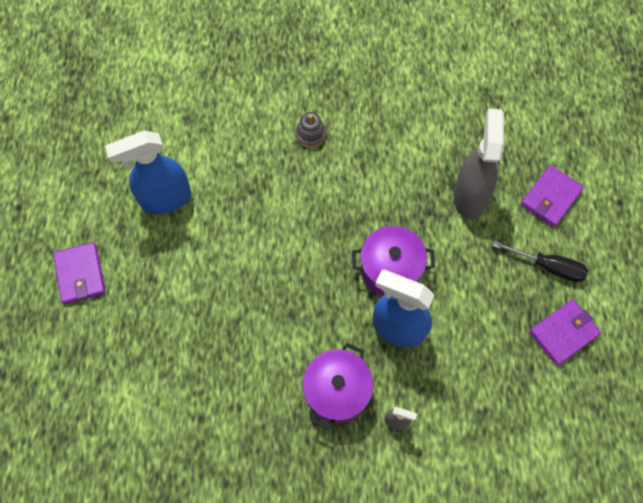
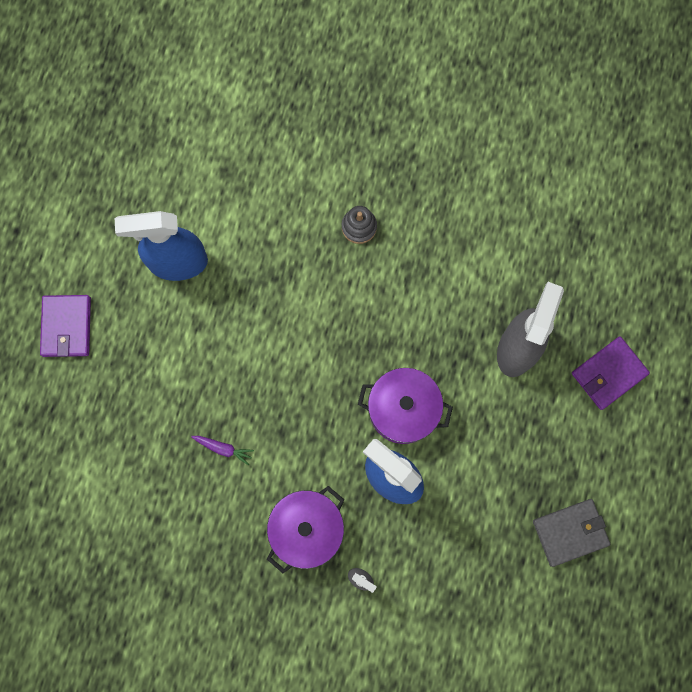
camera: 15 degrees right, 10 degrees up
(244, 341) = (223, 448): none -> purple carrot
(548, 266) = (579, 453): black screwdriver -> none
(563, 333) = (570, 532): purple wallet -> grey wallet

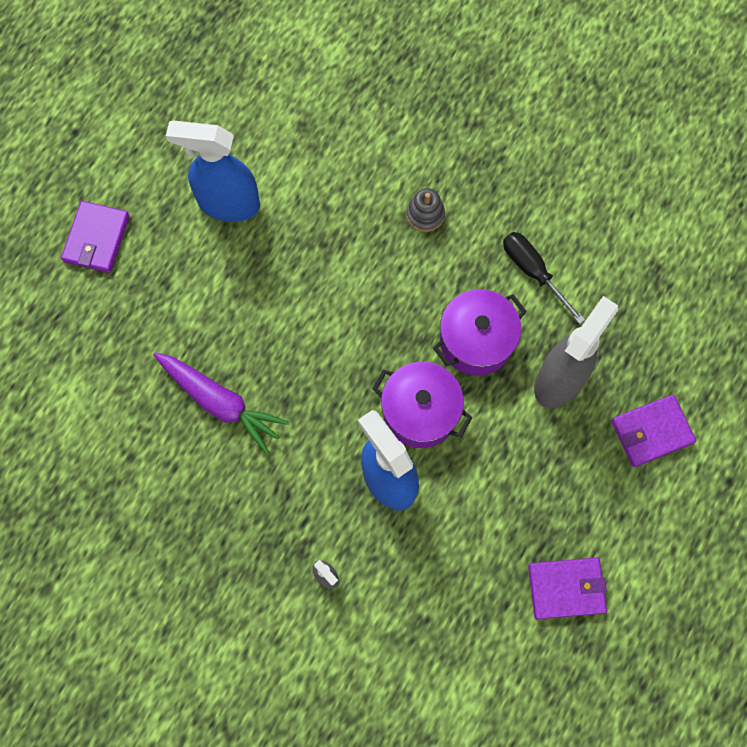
camera: 15 degrees right, 5 degrees down
(223, 448) = (220, 402): purple carrot -> purple carrot, size x2.20
(307, 529) = (284, 509): purple pot -> purple pot (476, 341)
(469, 255) = (533, 272): none -> black screwdriver
(570, 532) = (566, 588): grey wallet -> purple wallet

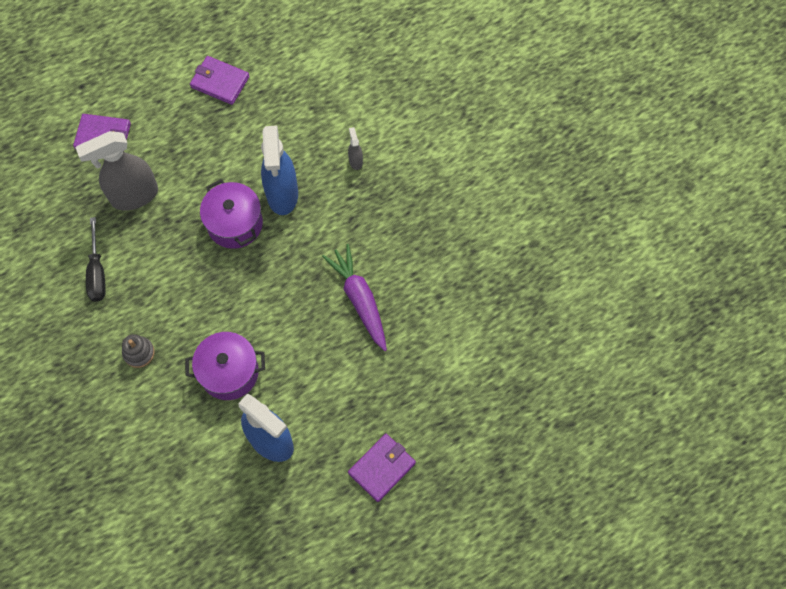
camera: 150 degrees left, 5 degrees down
(476, 341) = (167, 248): purple pot -> purple pot (229, 372)

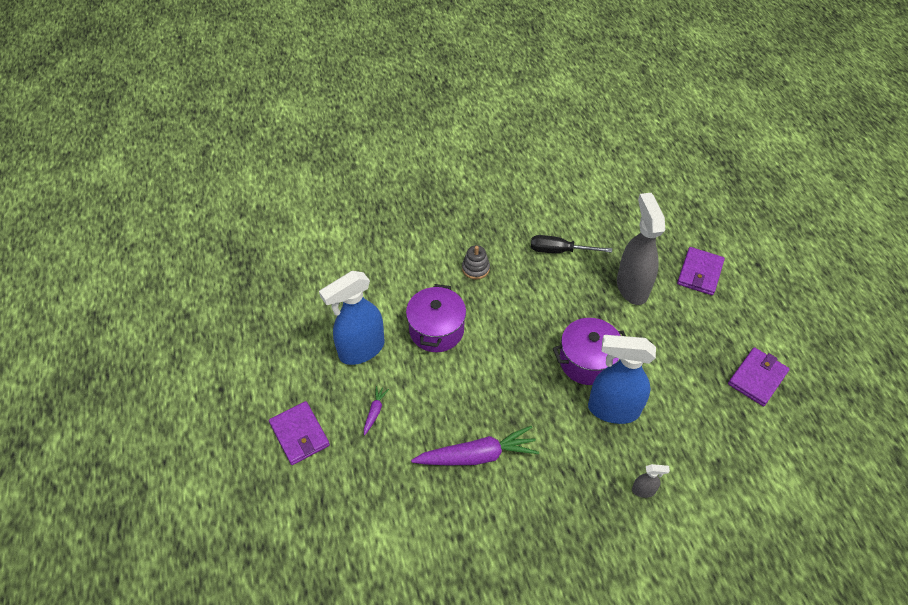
camera: 105 degrees right, 15 degrees down
(339, 404) = (375, 412): none -> purple carrot

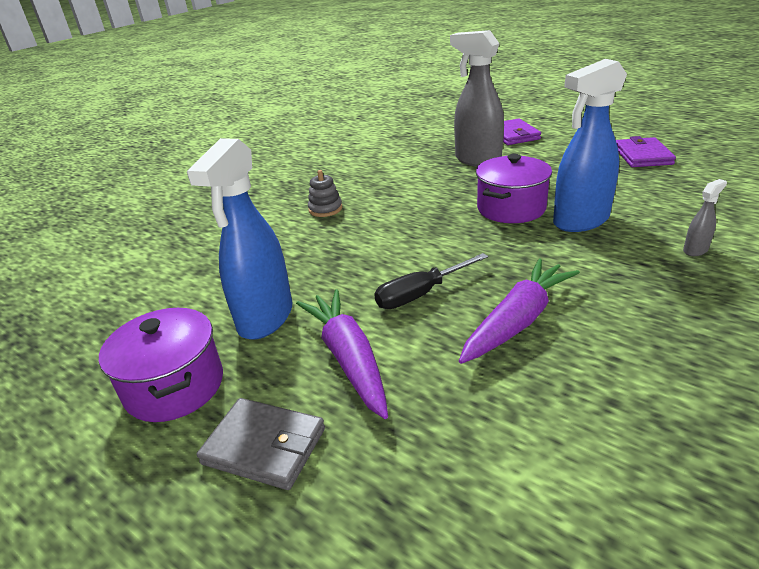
camera: 35 degrees left, 20 degrees down
(299, 434) = (264, 446): purple wallet -> grey wallet
(375, 412) = (348, 358): purple carrot -> purple carrot, size x2.20
(436, 330) = (338, 261): purple pot -> purple pot (175, 386)
(559, 251) = (389, 169): black screwdriver -> black screwdriver (420, 294)

